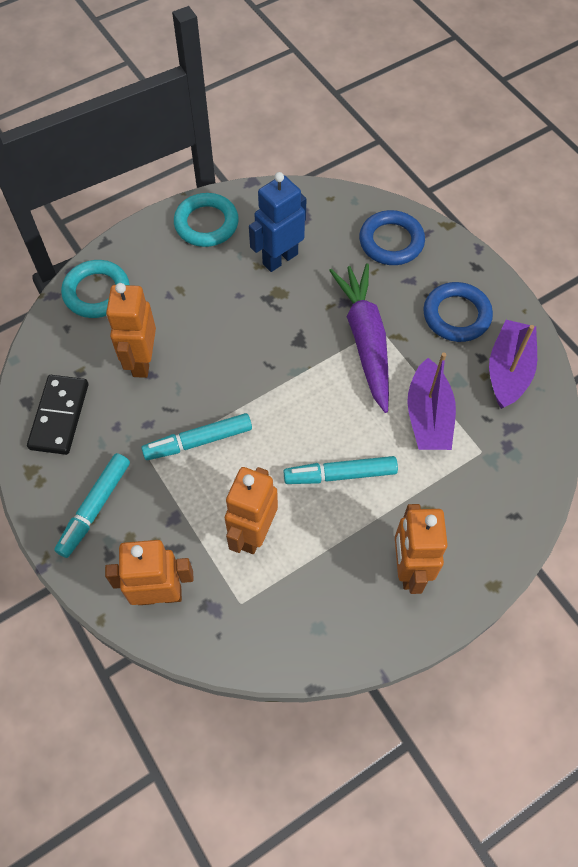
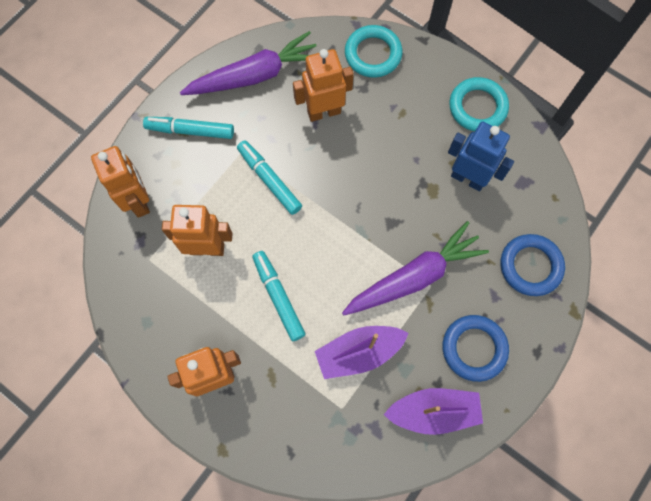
camera: 70 degrees right, 10 degrees up
(59, 416) = (255, 75): black domino -> purple carrot

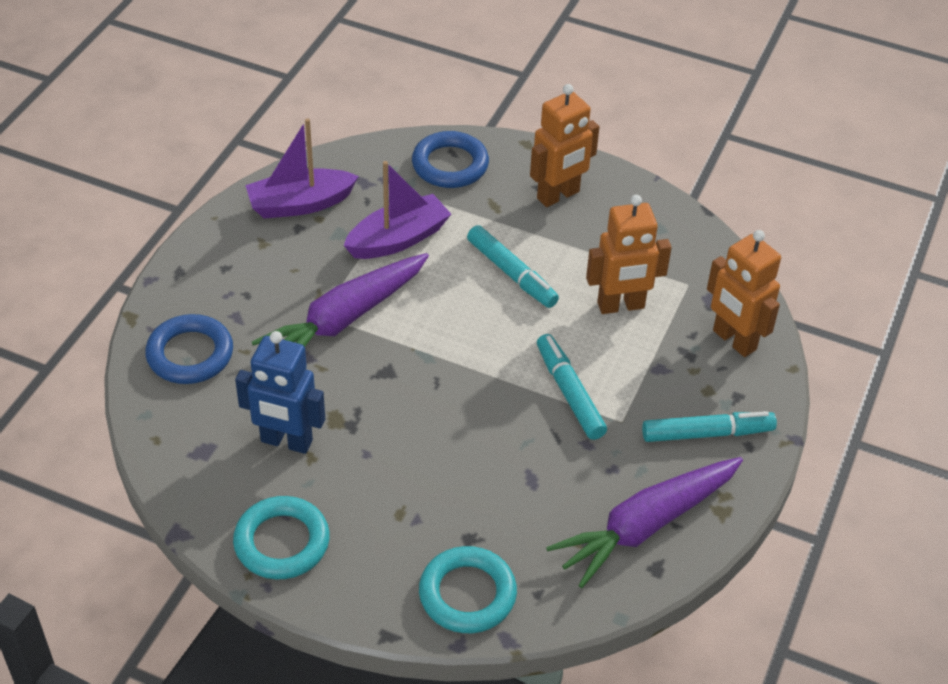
camera: 165 degrees right, 25 degrees down
(269, 180) = (569, 393): turquoise marker -> turquoise marker turned 150 degrees counterclockwise
(324, 112) = (521, 493): orange robot -> none
(474, 348) = (258, 263): blue ring -> blue ring (450, 165)

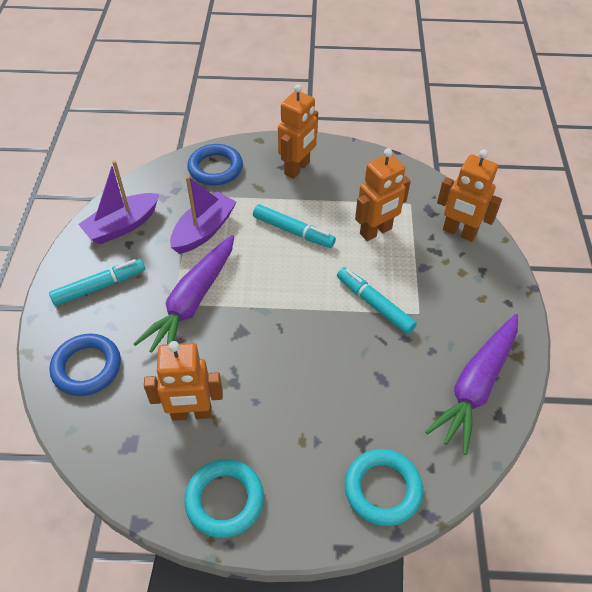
camera: 20 degrees left, 5 degrees up
(286, 442) = (191, 413): blue robot -> orange robot
(707, 434) = (478, 303): turquoise marker -> turquoise marker (100, 286)

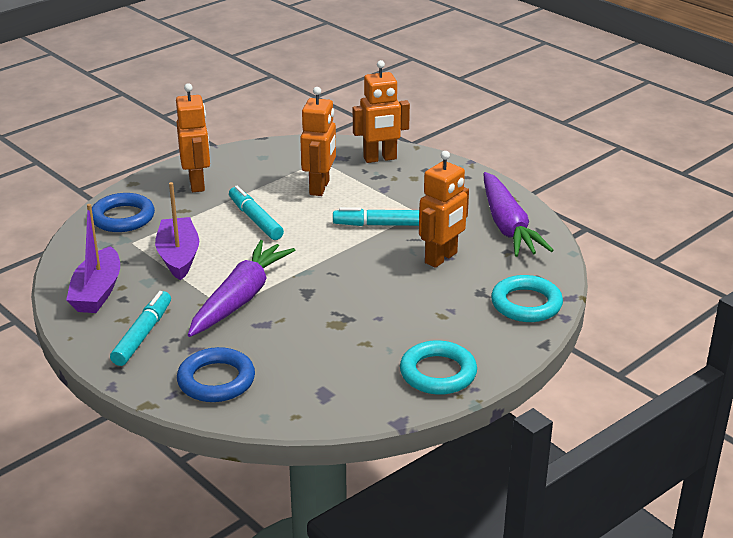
camera: 45 degrees left, 20 degrees down
(191, 413) = (343, 351): orange robot -> orange robot (441, 258)
(192, 302) = (240, 298): purple carrot -> purple carrot turned 135 degrees counterclockwise
(293, 231) = (255, 219): turquoise marker -> turquoise marker turned 105 degrees counterclockwise

